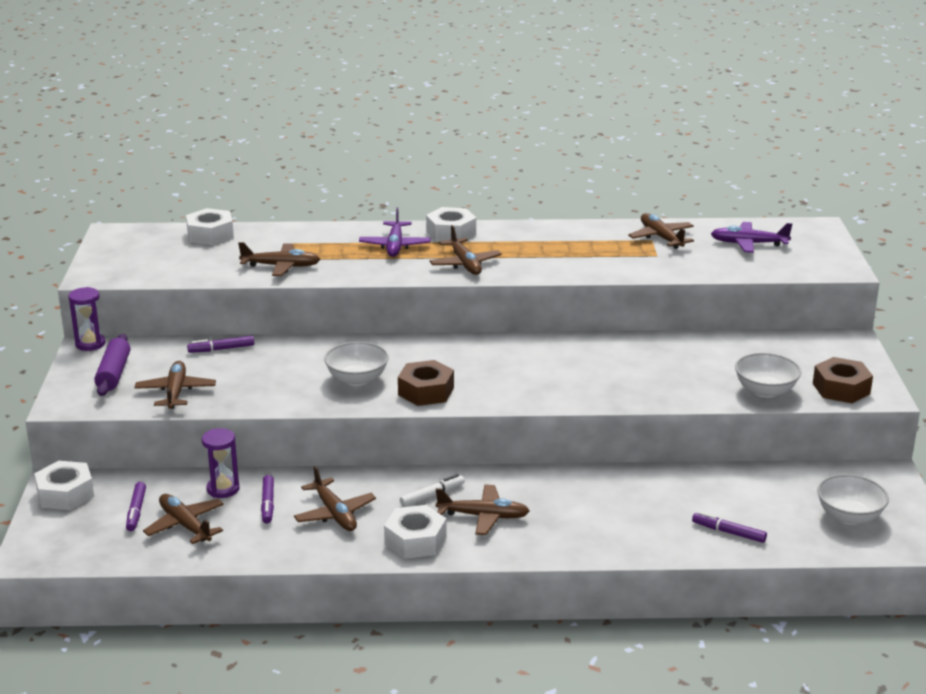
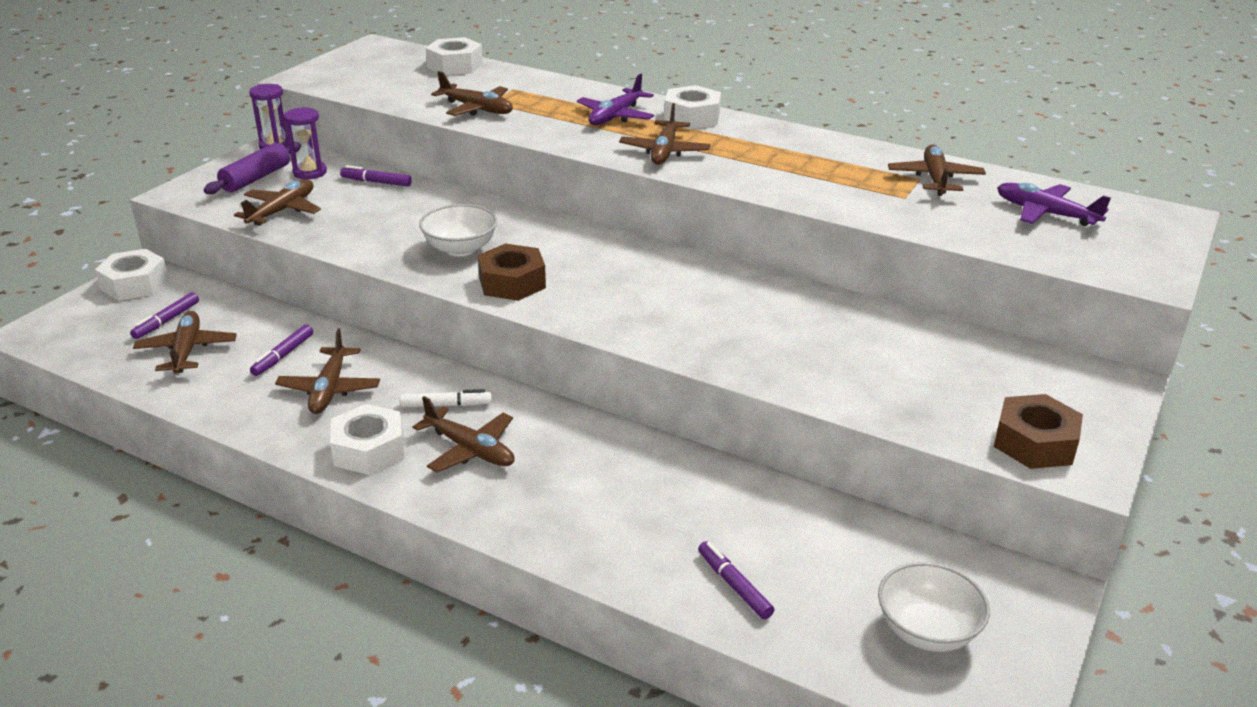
camera: 30 degrees right, 5 degrees up
(223, 489) = (264, 326): purple hourglass -> purple hourglass (310, 172)
(765, 391) = (919, 411): white bowl -> none

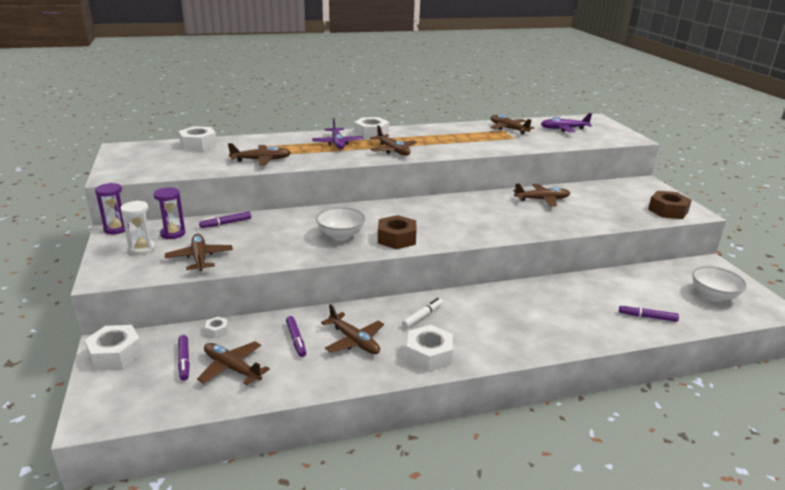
camera: 45 degrees left, 5 degrees down
(239, 306) = (217, 330): none -> white nut
(256, 178) = (142, 249): purple rolling pin -> white hourglass
(470, 449) = (469, 328): brown plane -> brown plane (542, 200)

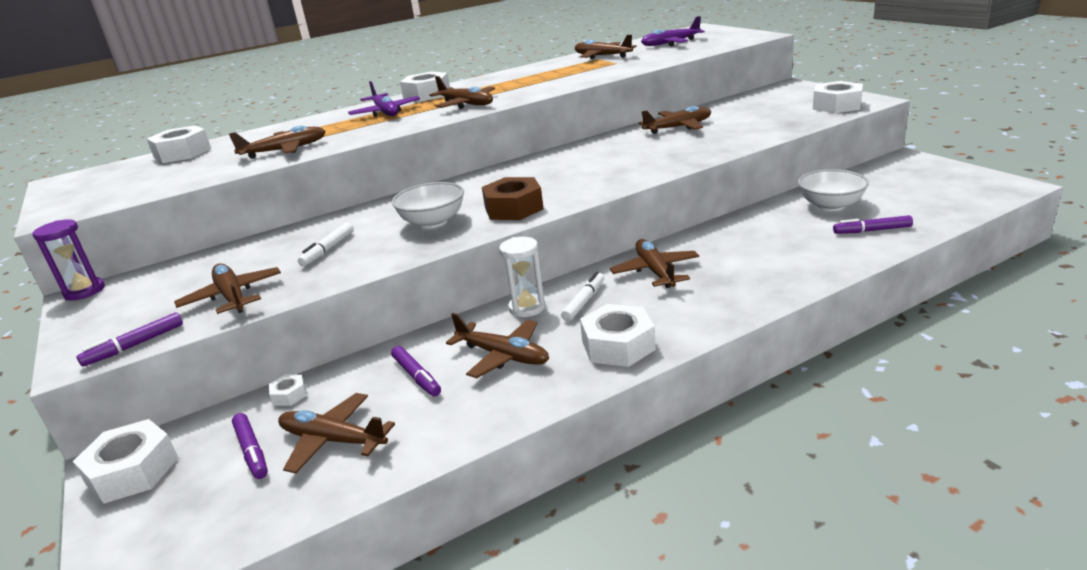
camera: 10 degrees left, 0 degrees up
(142, 249) = (135, 307): white hourglass -> white hourglass (527, 308)
(173, 233) = (178, 277): purple hourglass -> none
(226, 223) = (257, 246): purple marker -> purple marker (135, 345)
(268, 238) = (328, 249): none -> white marker
(480, 307) = (655, 271): none -> brown plane
(668, 211) = (836, 105): brown nut -> white nut
(713, 295) = (932, 189): white bowl -> white bowl (830, 205)

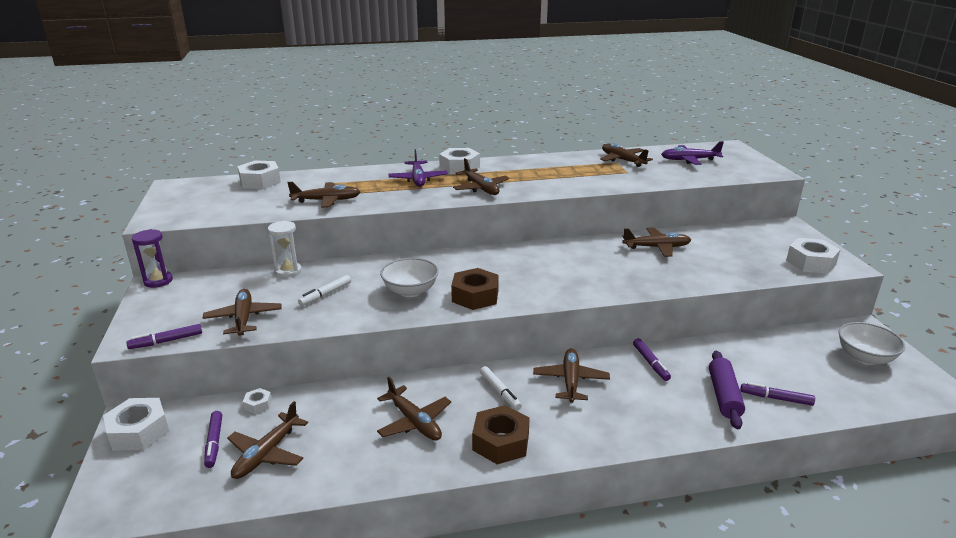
camera: 15 degrees right, 0 degrees up
(333, 440) = (267, 453): brown plane -> brown plane turned 105 degrees counterclockwise
(416, 376) = (346, 419): purple marker -> purple marker (650, 363)
(527, 308) = (455, 383): white hourglass -> white hourglass (288, 271)
(584, 302) = (500, 392): white marker -> white marker turned 105 degrees clockwise
(618, 345) = (500, 442): white nut -> brown nut
(821, 242) = (723, 396): none -> purple rolling pin
(830, 205) = (758, 360): white bowl -> white bowl (865, 357)

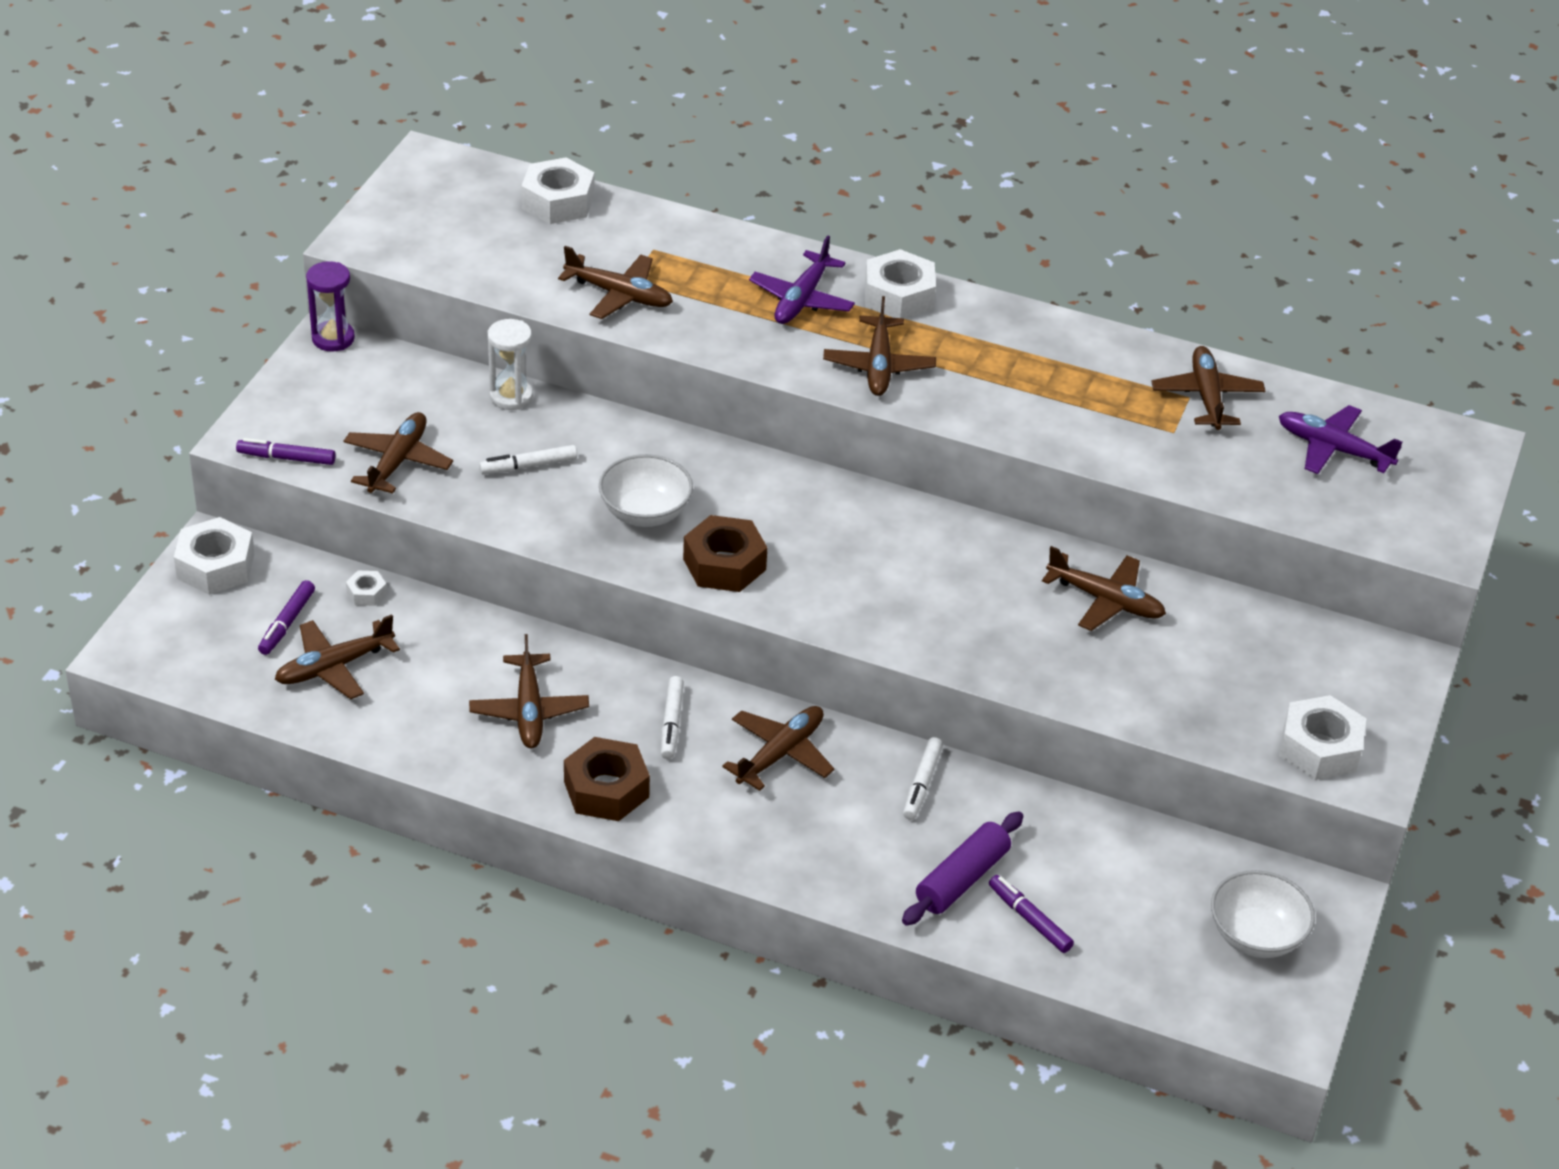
camera: 30 degrees right, 15 degrees up
(650, 363) = (922, 784): purple marker -> white marker

